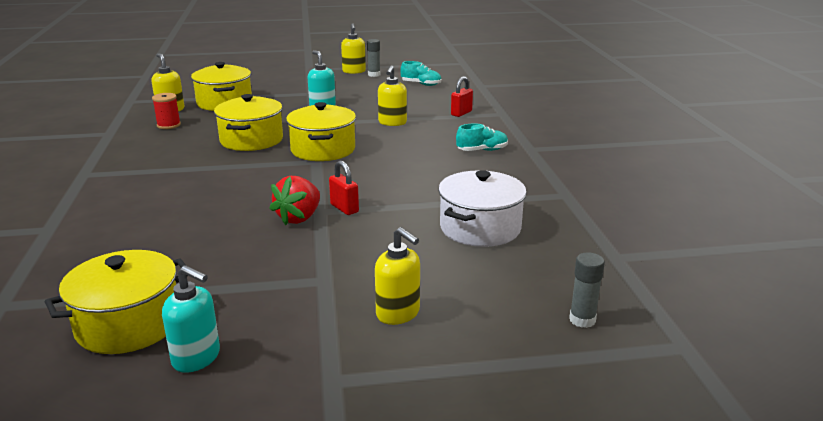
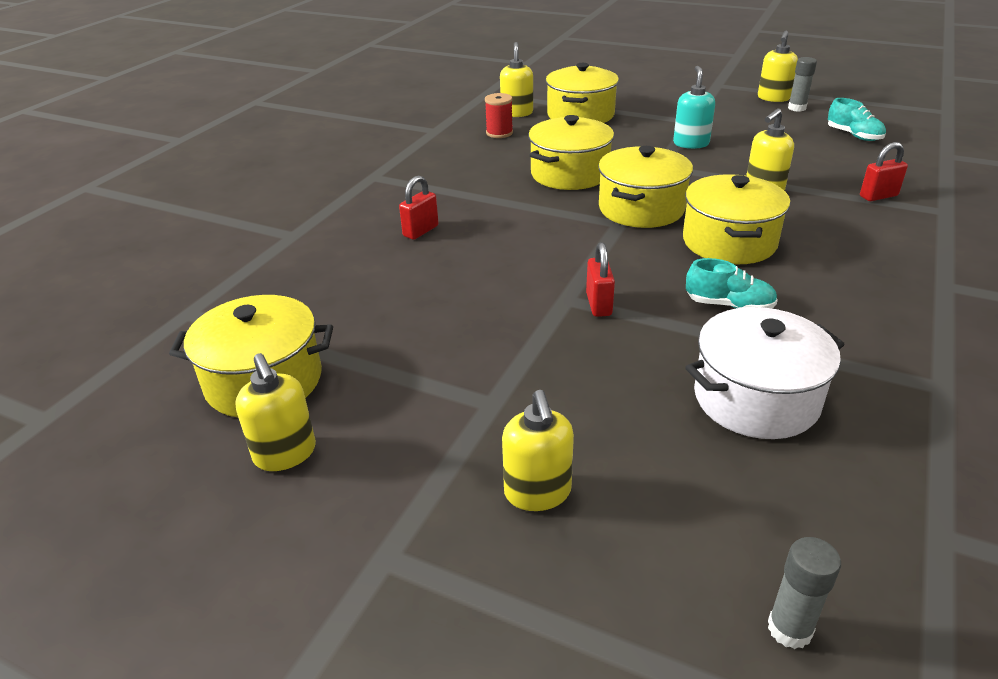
camera: 35 degrees right, 10 degrees up
(166, 199) = (420, 231): none -> red padlock
(197, 358) = (285, 454): turquoise soap dispenser -> yellow soap dispenser
(299, 218) = (535, 301): red strawberry -> none
(396, 155) = (729, 242): none -> yellow pot
(482, 150) = (862, 267): turquoise shoe -> turquoise shoe (729, 305)

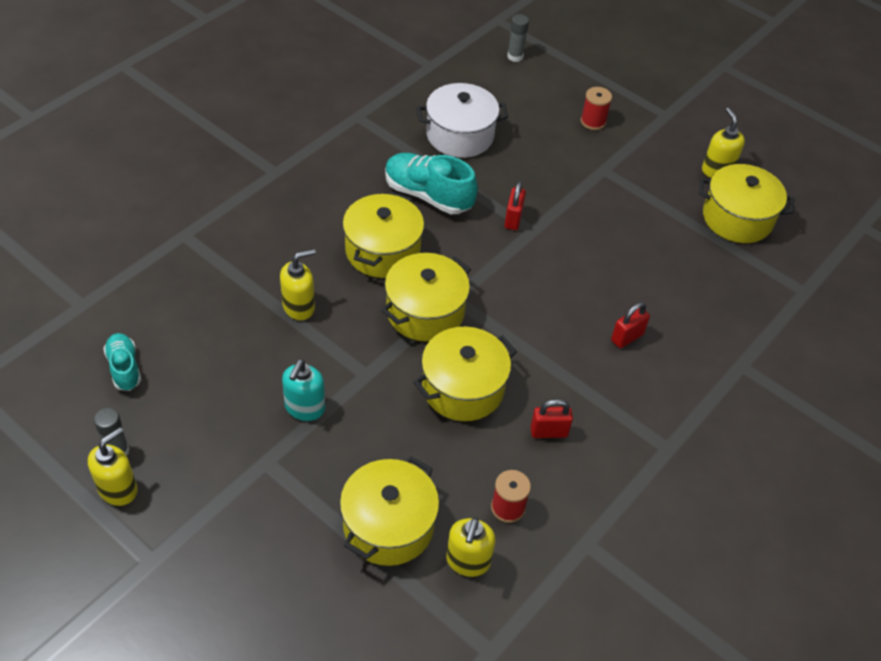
camera: 170 degrees left, 15 degrees up
(537, 493) = (593, 121): yellow soap dispenser -> red spool
(729, 305) = (428, 195): turquoise shoe -> turquoise shoe, size x1.68
(878, 196) = (214, 268): red padlock -> red padlock (548, 432)

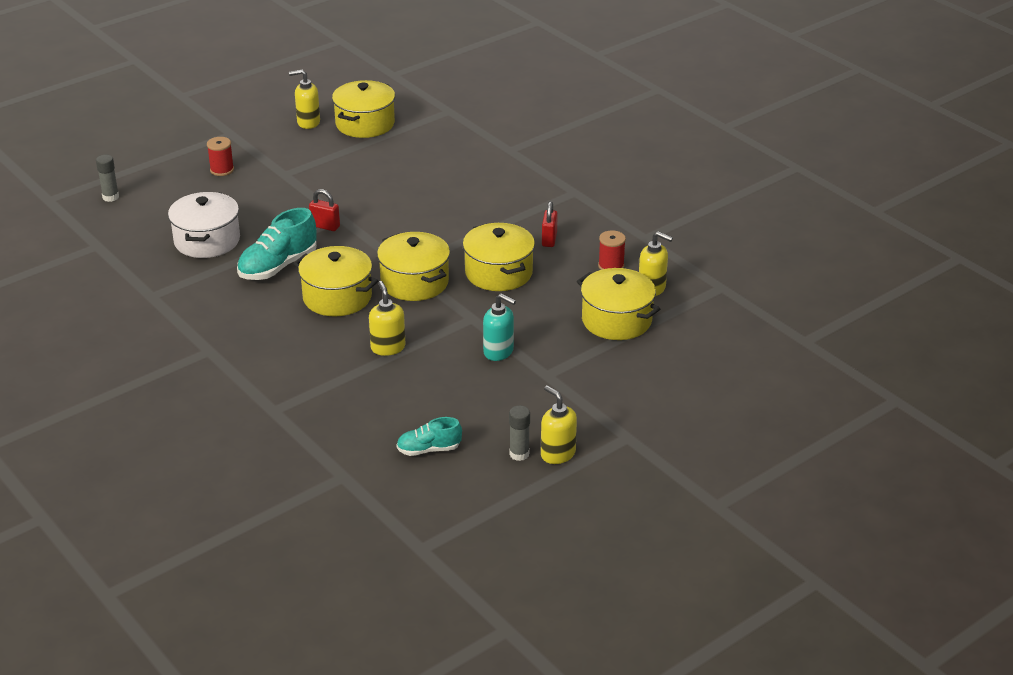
camera: 75 degrees left, 15 degrees down
(627, 337) = (470, 192): red padlock -> none

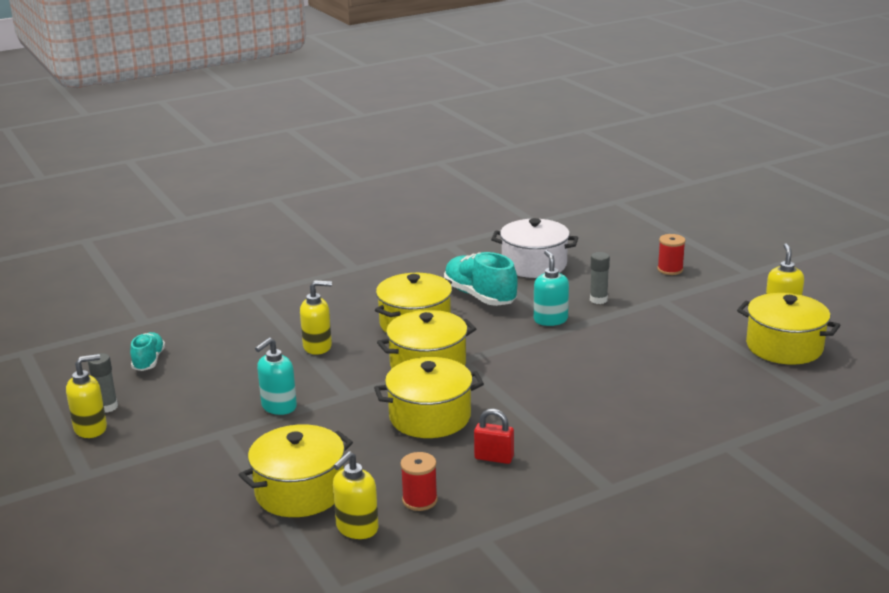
camera: 100 degrees right, 10 degrees down
(110, 197) = (619, 224): grey glue stick -> grey glue stick (598, 300)
(325, 226) = (550, 320): red padlock -> turquoise soap dispenser

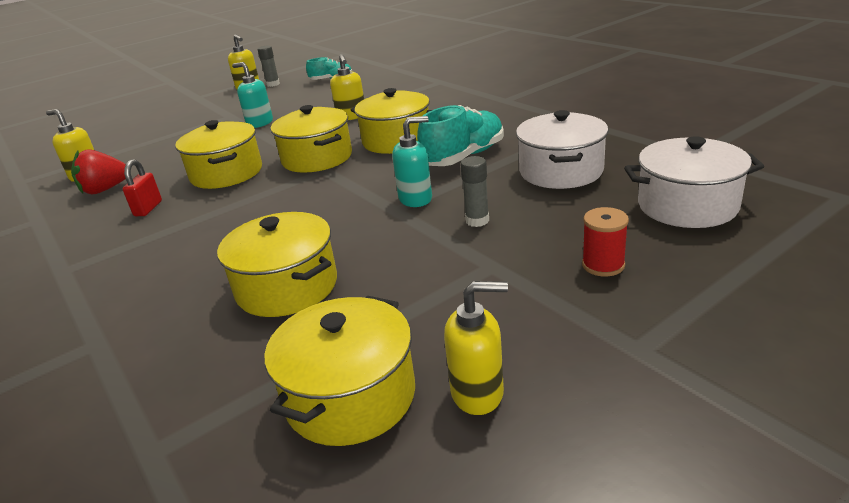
camera: 85 degrees right, 5 degrees up
(300, 491) = (144, 150): yellow pot -> yellow pot (287, 287)
(419, 500) = (105, 190): red spool -> red strawberry
(608, 237) = (687, 205): none -> white pot

